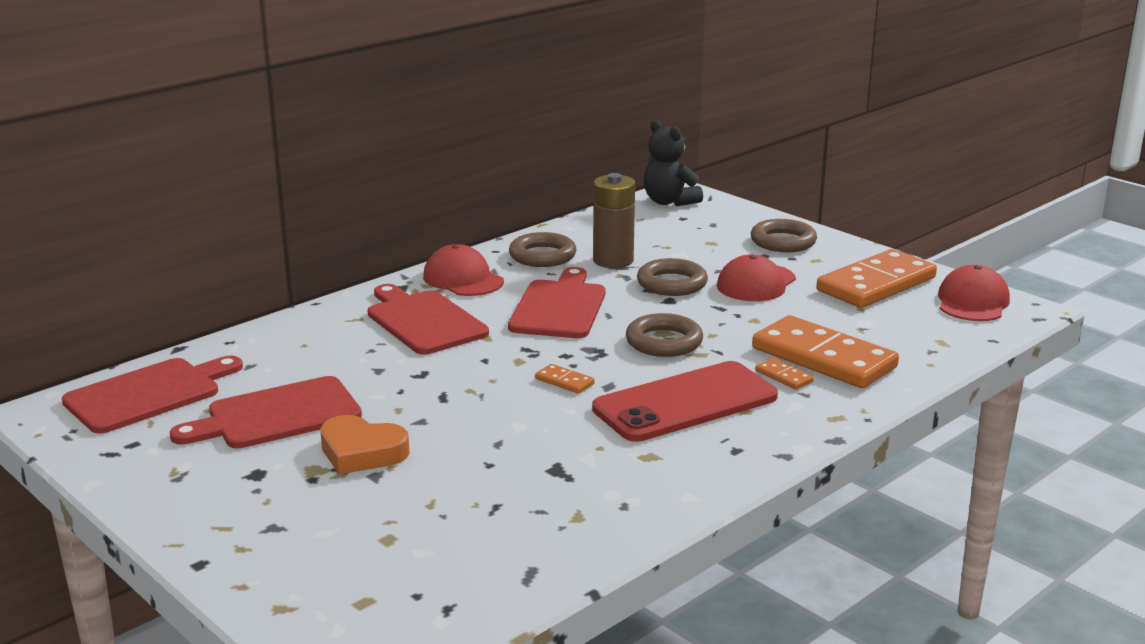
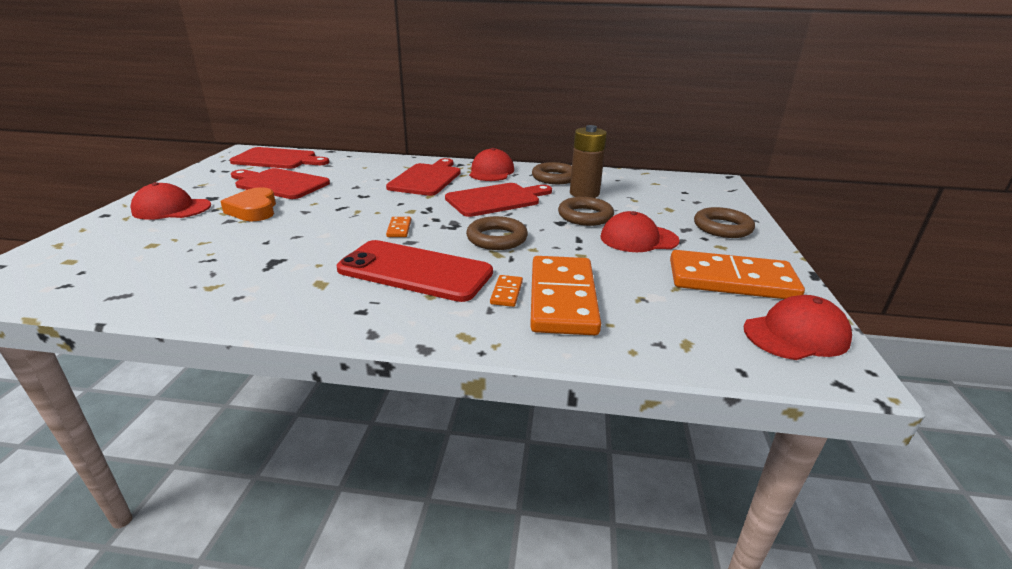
camera: 50 degrees right, 5 degrees up
(258, 509) = (171, 209): none -> red cap
(669, 202) = (697, 182): black teddy bear -> none

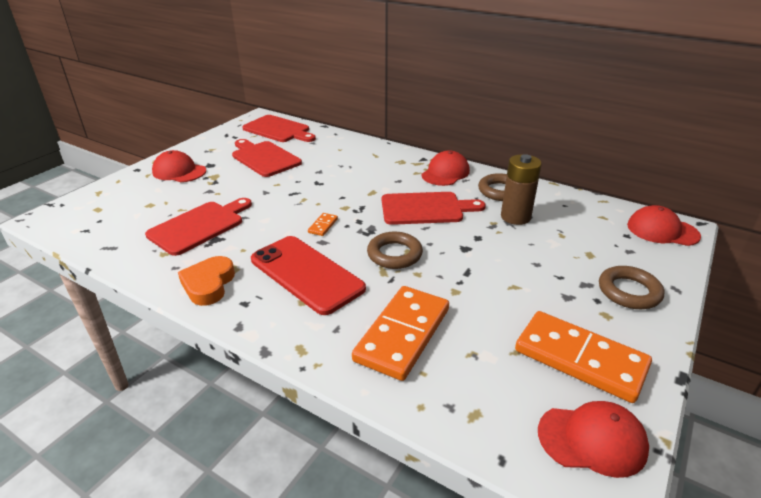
camera: 25 degrees right, 5 degrees up
(254, 210) = (231, 183): orange heart -> orange heart (208, 284)
(427, 178) = (382, 172): red cutting board -> red cutting board (199, 226)
(506, 293) = (361, 315): orange domino -> none
(585, 216) = (494, 245): brown ring -> none
(638, 239) = (525, 285): red cap -> red cap (662, 230)

